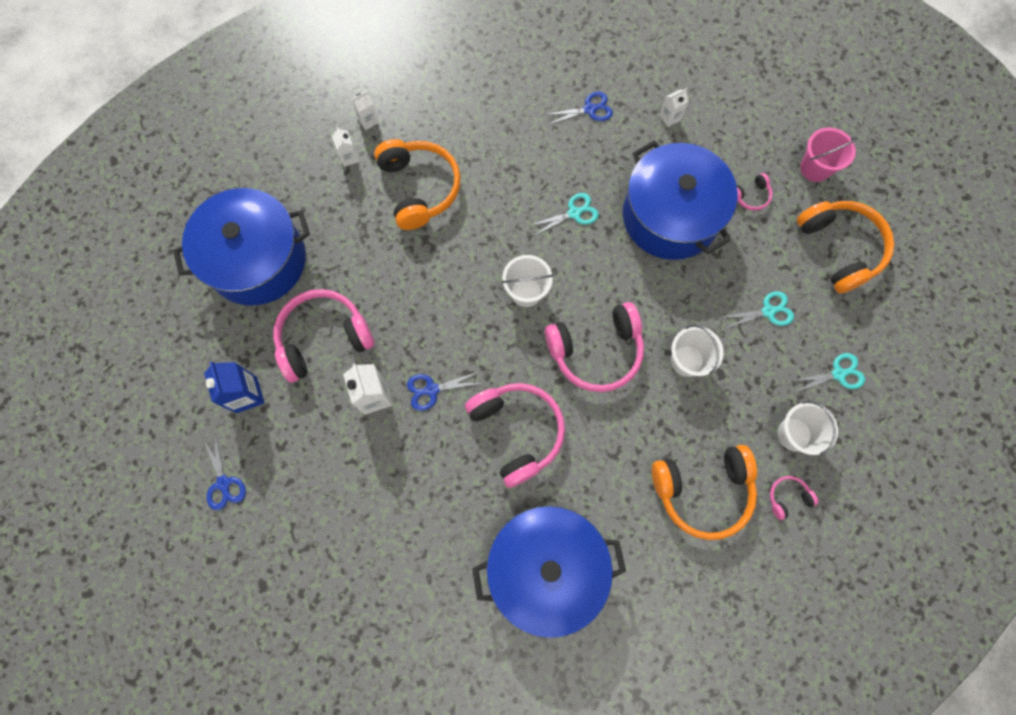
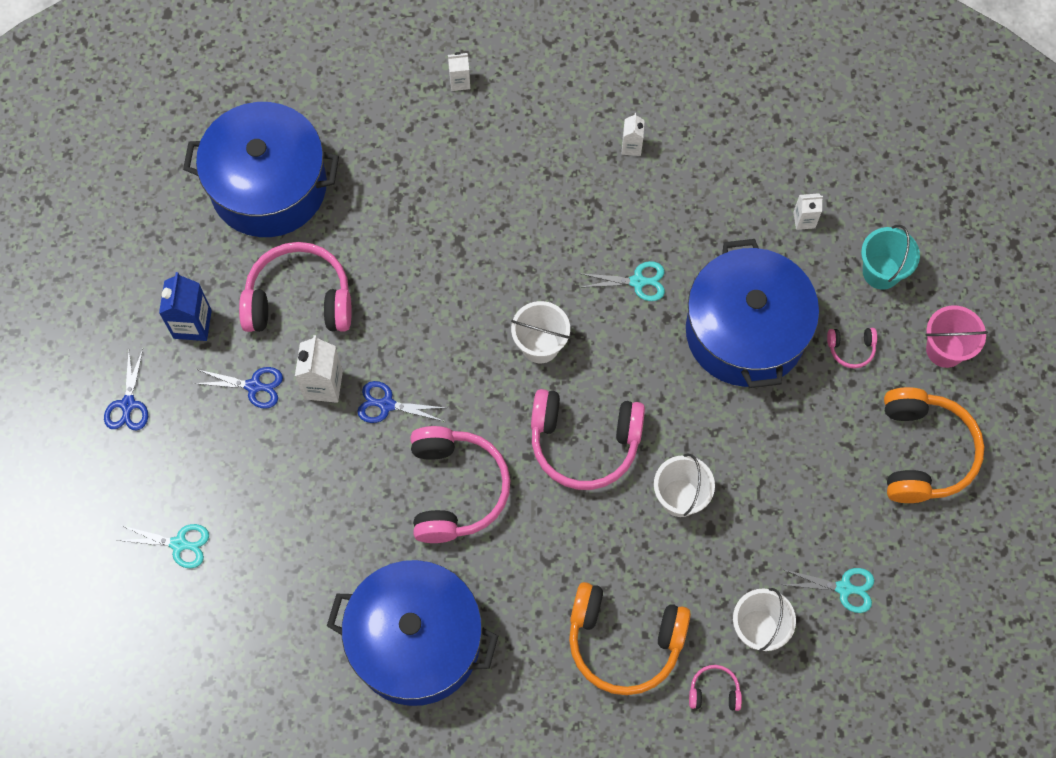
camera: 25 degrees right, 5 degrees down
(349, 157) = (419, 115): white carton -> white carton (631, 146)
(419, 188) = (479, 181): orange headphones -> none
(590, 109) = (716, 172): blue scissors -> blue scissors (254, 386)
(742, 132) = (881, 272): none -> turquoise bucket
(769, 311) = (802, 485): turquoise scissors -> turquoise scissors (180, 544)

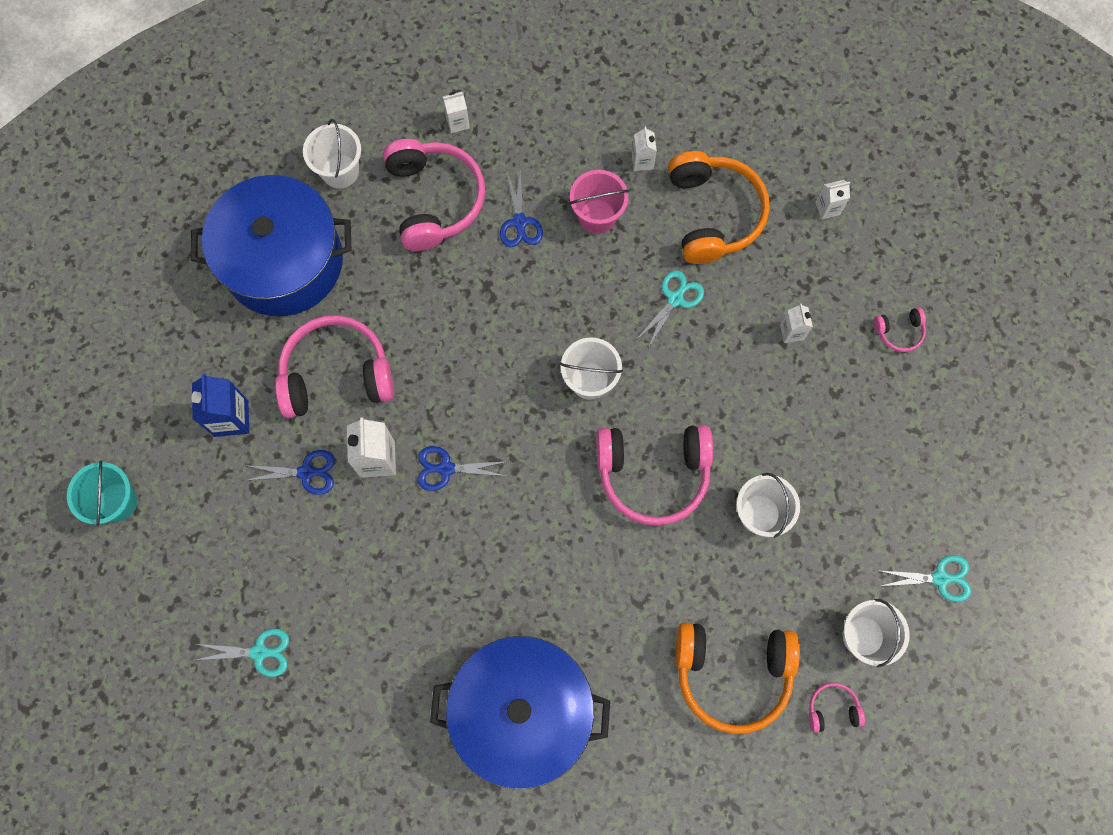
camera: 10 degrees left, 5 degrees up
(128, 405) = (180, 515): blue scissors -> blue scissors (520, 223)
(338, 110) = (340, 171): none -> white bucket
(456, 489) = (532, 544): pink headphones -> pink headphones (434, 200)
(638, 282) = (675, 298): turquoise scissors -> turquoise scissors turned 45 degrees counterclockwise
(745, 332) = (791, 332): blue pot -> white carton
(881, 272) = (913, 248): turquoise bucket -> turquoise bucket (117, 502)
(923, 452) = (991, 425): orange headphones -> orange headphones (713, 214)
(945, 349) = (991, 317): pink bucket -> pink bucket (597, 216)

